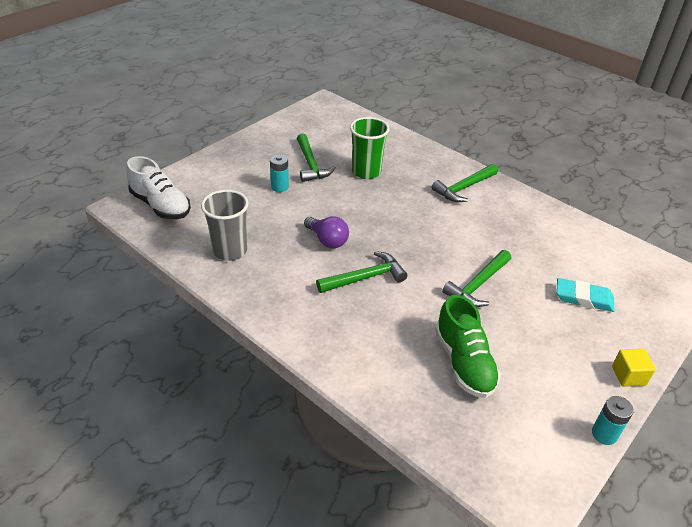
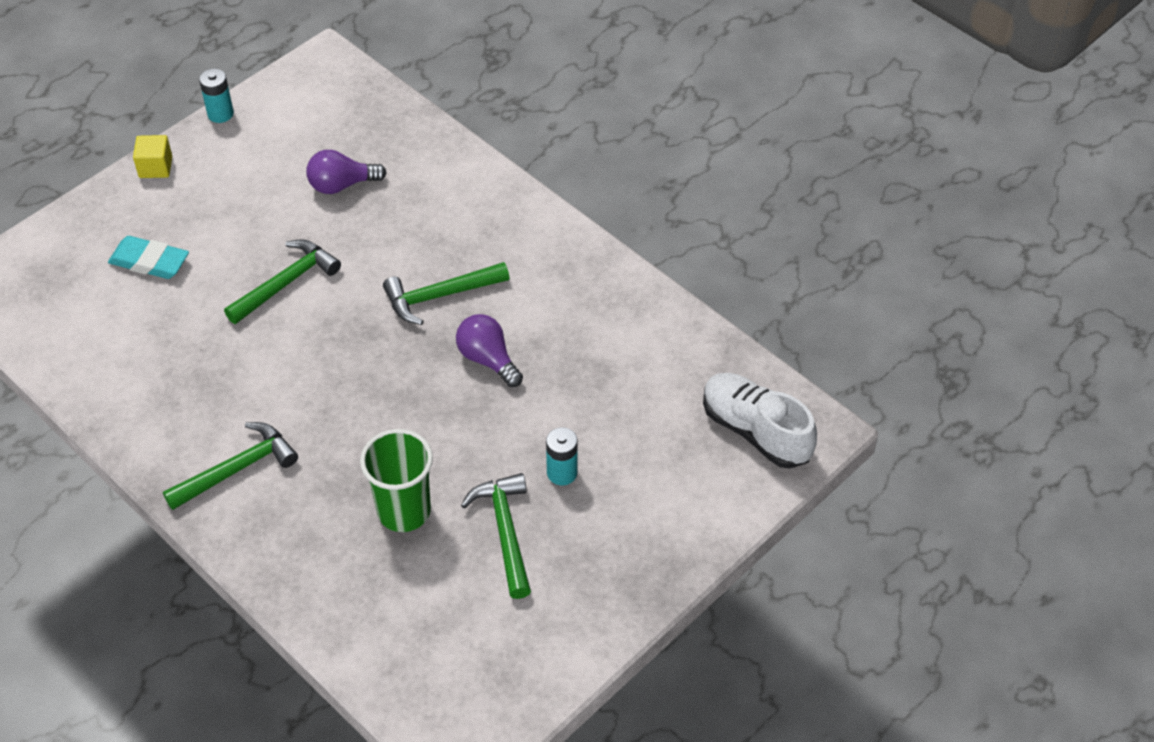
camera: 175 degrees left, 10 degrees up
(230, 251) = (632, 342): grey cup -> none
(464, 362) = (341, 185): green shoe -> purple light bulb

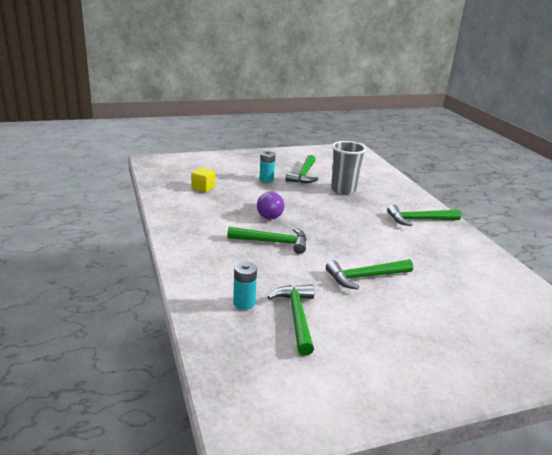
camera: 155 degrees left, 25 degrees down
(149, 262) = (463, 320): turquoise eraser -> none
(155, 167) = (454, 389): yellow cube -> yellow cube (203, 187)
(220, 114) = (379, 418): turquoise battery -> turquoise battery (244, 303)
(341, 185) = (296, 317): purple light bulb -> green hammer
(404, 511) = (343, 189): green cup -> grey cup
(755, 431) = (175, 166): white shoe -> none

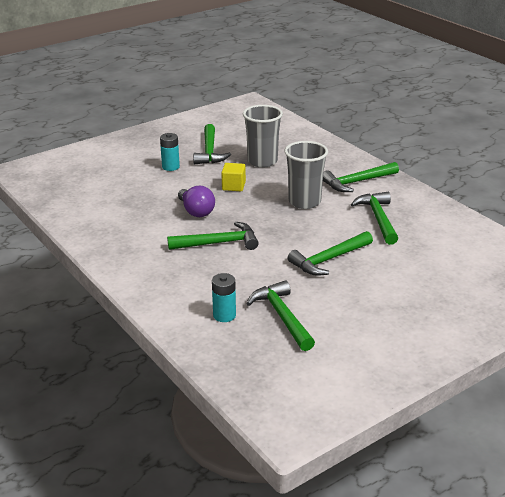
camera: 15 degrees left, 5 degrees up
(203, 187) = (104, 193): yellow cube -> yellow cube (233, 186)
(365, 226) = (304, 202): none -> grey cup
(427, 252) = (378, 218): none -> green hammer

